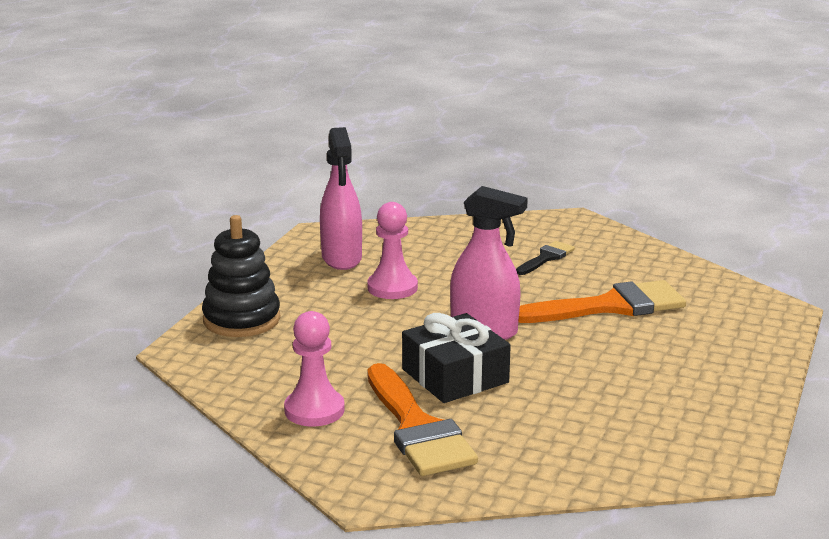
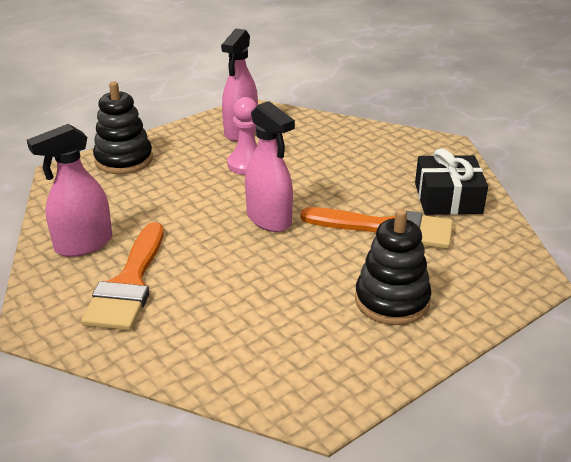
camera: 30 degrees right, 10 degrees up
(314, 410) = (83, 244): pink pawn -> pink spray bottle
(455, 376) = (204, 250): black gift -> black gift (448, 198)
(546, 258) = (386, 172): black brush -> none
(686, 363) = (392, 301): none -> black stacking toy

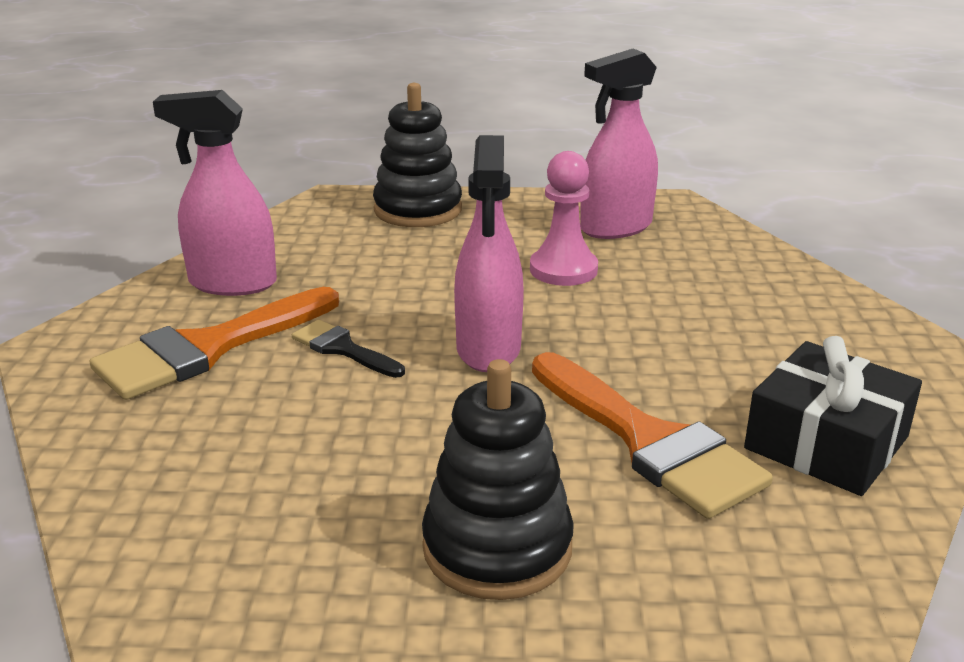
camera: 40 degrees right, 5 degrees down
(201, 251) = (343, 349): none -> black brush

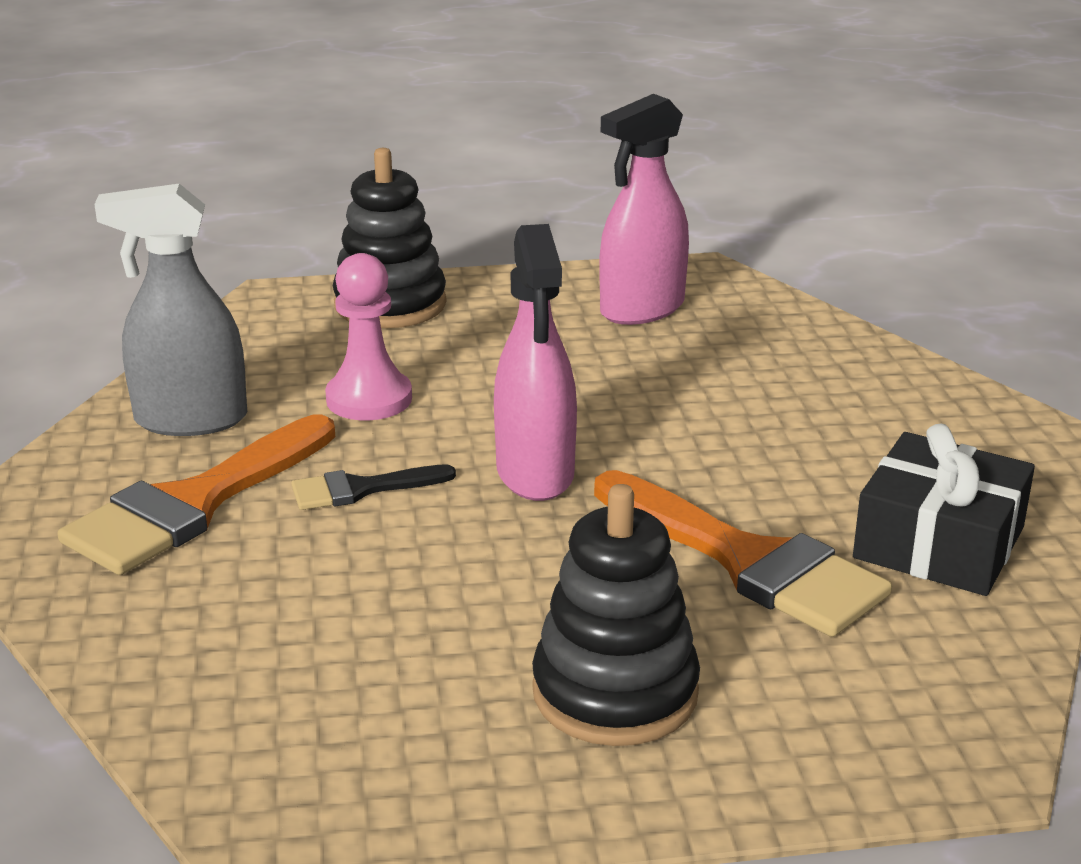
camera: 10 degrees left, 0 degrees up
(232, 283) = (190, 420): pink spray bottle -> grey spray bottle
(343, 349) = (361, 489): black brush -> black brush turned 45 degrees counterclockwise
(563, 270) = (594, 368): pink pawn -> pink pawn (369, 399)

